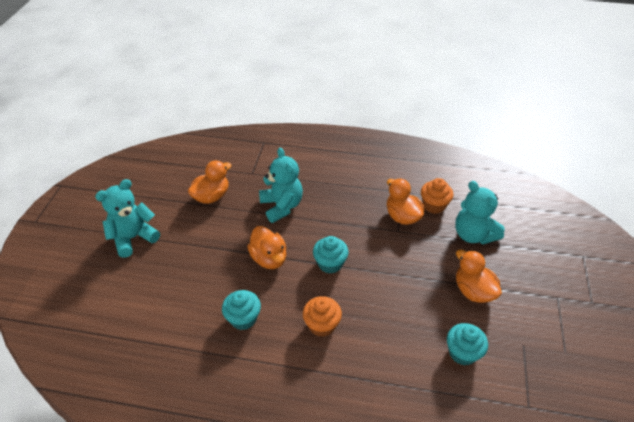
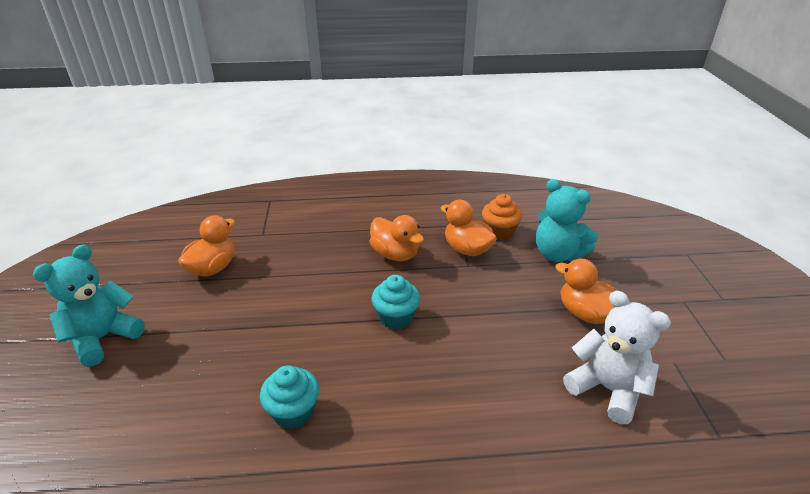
camera: 15 degrees left, 10 degrees down
(269, 258) = (311, 327): orange duck -> orange duck (395, 254)
(281, 206) = (311, 264): turquoise teddy bear -> none
(322, 325) = (410, 396): orange cupcake -> none
(462, 353) = (607, 389): turquoise cupcake -> white teddy bear

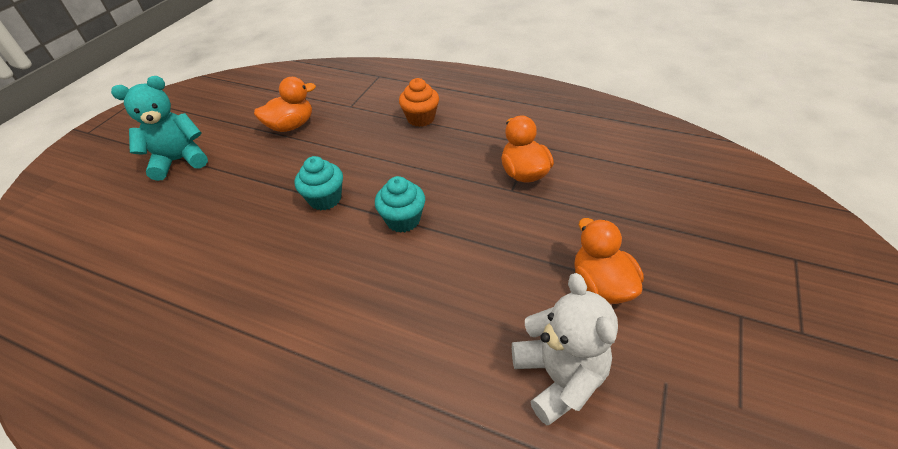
camera: 30 degrees right, 10 degrees up
(293, 412) = (258, 274): turquoise cupcake -> turquoise cupcake (325, 199)
(395, 254) = (449, 157): orange duck -> none
(499, 232) = (573, 164): orange cupcake -> orange cupcake (421, 118)
(557, 254) = (621, 208): turquoise teddy bear -> none

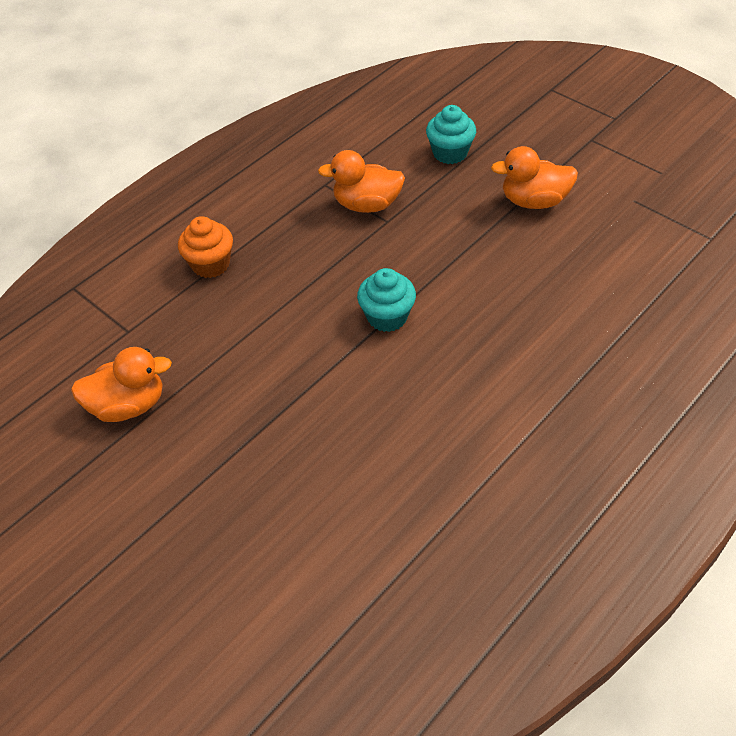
camera: 70 degrees left, 5 degrees up
(179, 160) = (122, 556): turquoise teddy bear -> none
(291, 126) = (129, 405): orange duck -> orange duck turned 90 degrees clockwise
(325, 199) = (313, 383): turquoise cupcake -> turquoise cupcake (450, 153)
(558, 377) = (612, 255): white teddy bear -> none

